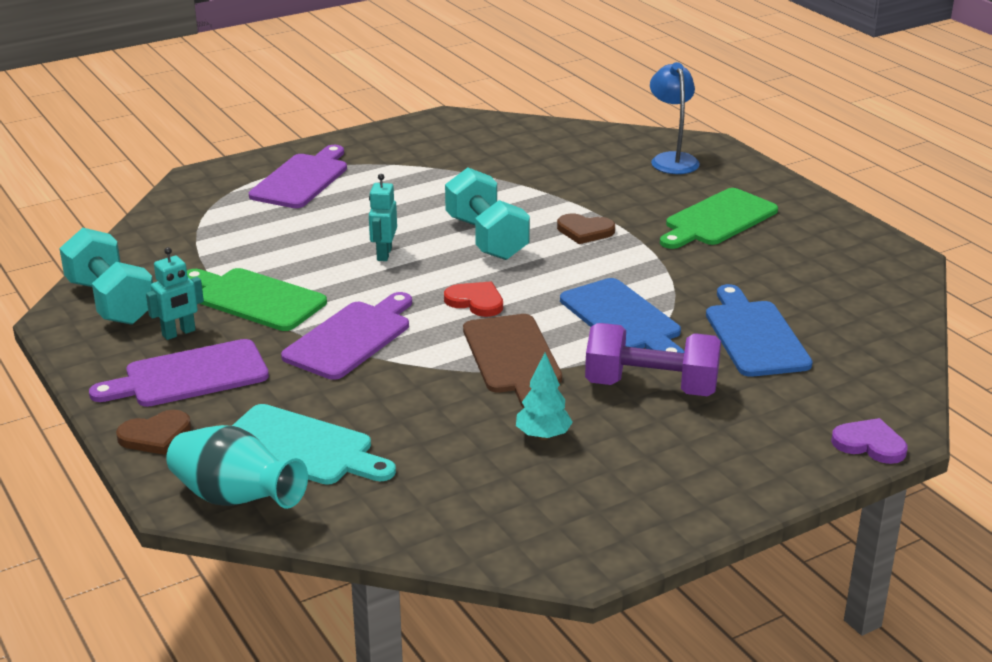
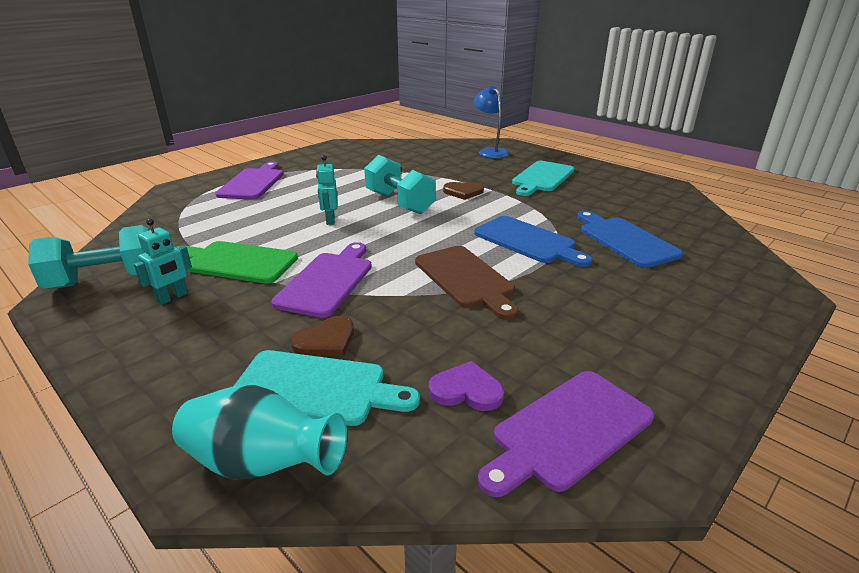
camera: 15 degrees left, 0 degrees up
(111, 302) = (106, 280): turquoise dumbbell -> turquoise dumbbell turned 60 degrees counterclockwise
(155, 435) = (159, 402): brown heart -> brown heart (326, 341)
(189, 375) = (188, 334): purple cutting board -> purple cutting board (568, 430)
(476, 301) = (414, 242): red heart -> none
(543, 436) = (531, 339): turquoise tree -> none
(651, 387) = (585, 286): purple dumbbell -> none
(718, 219) = (542, 178): green cutting board -> turquoise cutting board
(869, 444) = (777, 304): purple heart -> purple heart (466, 390)

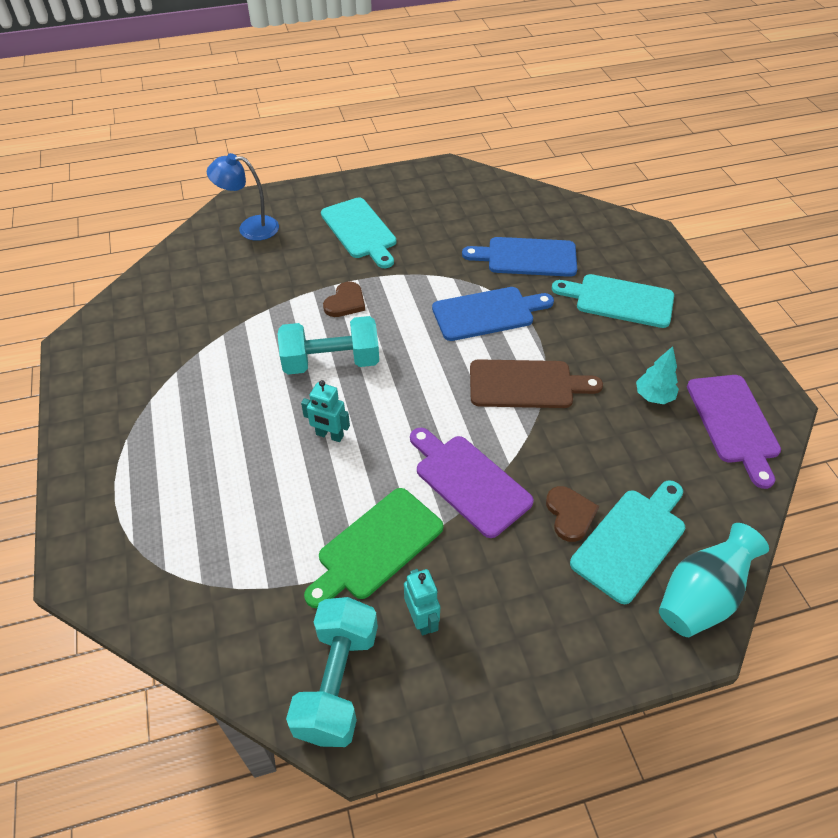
camera: 60 degrees left, 20 degrees up
(253, 183) = (142, 476): purple cutting board -> none
(466, 390) = (673, 453): purple heart -> none
(537, 355) = (654, 396): none -> turquoise tree
(649, 300) = (619, 300): none -> turquoise cutting board

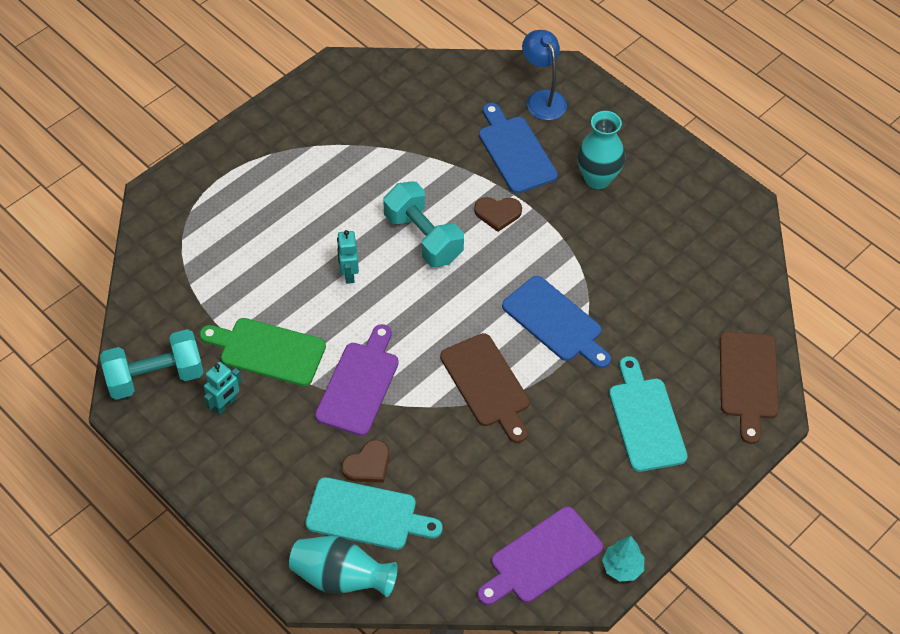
camera: 60 degrees right, 5 degrees up
(360, 231) = (597, 178): turquoise cutting board -> turquoise vase
(527, 257) = (655, 323): blue cutting board -> blue cutting board (515, 151)
(611, 231) = (748, 380): none -> brown cutting board
(654, 396) = (535, 486): turquoise tree -> turquoise tree (622, 567)

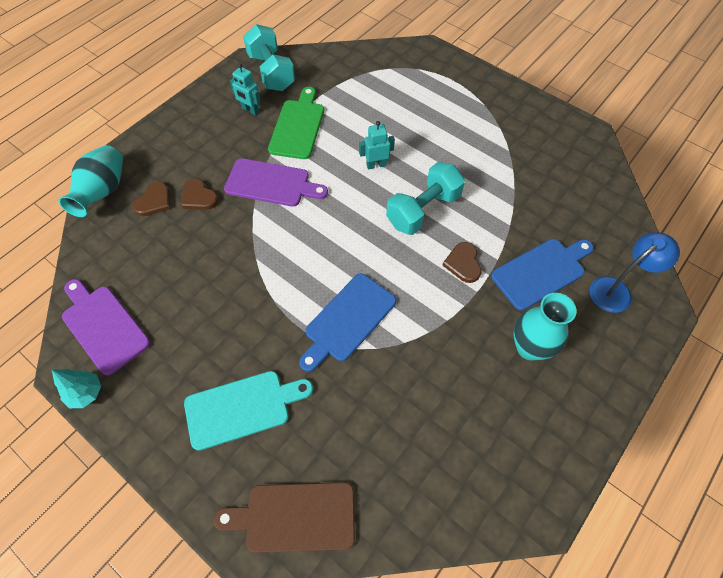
camera: 85 degrees right, 5 degrees up
(366, 515) = (154, 201): turquoise cutting board -> brown heart
(487, 384) = (276, 270): brown cutting board -> none

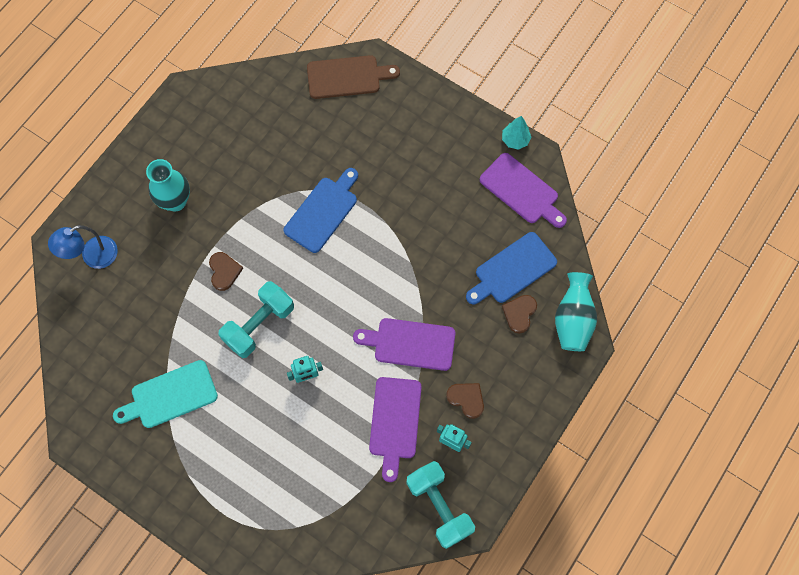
camera: 175 degrees right, 10 degrees up
(198, 197) = (478, 322): brown heart -> brown heart (466, 399)
(242, 408) = (395, 139): turquoise cutting board -> turquoise cutting board (170, 395)
(298, 126) = (395, 422): green cutting board -> purple cutting board
(541, 272) = (156, 269): blue cutting board -> blue cutting board (512, 269)

